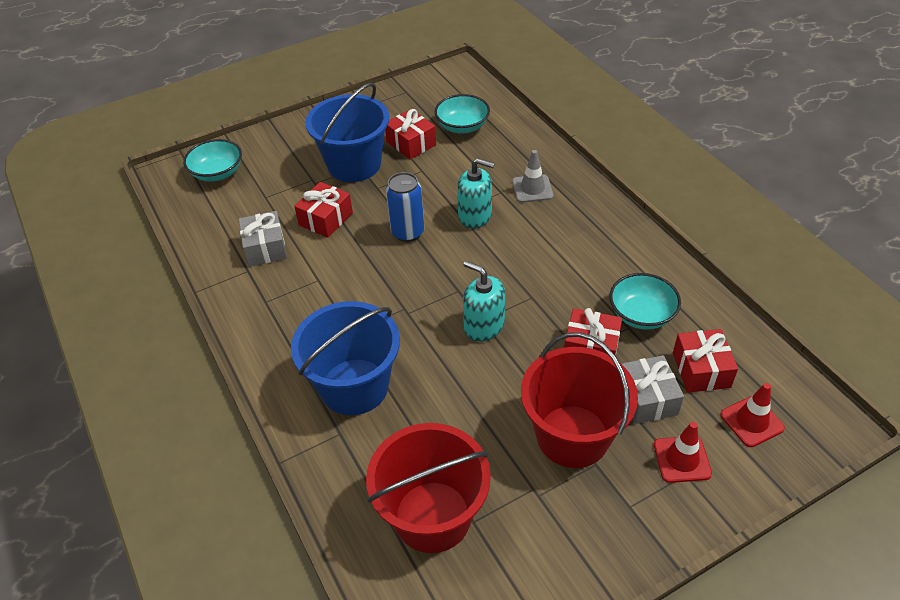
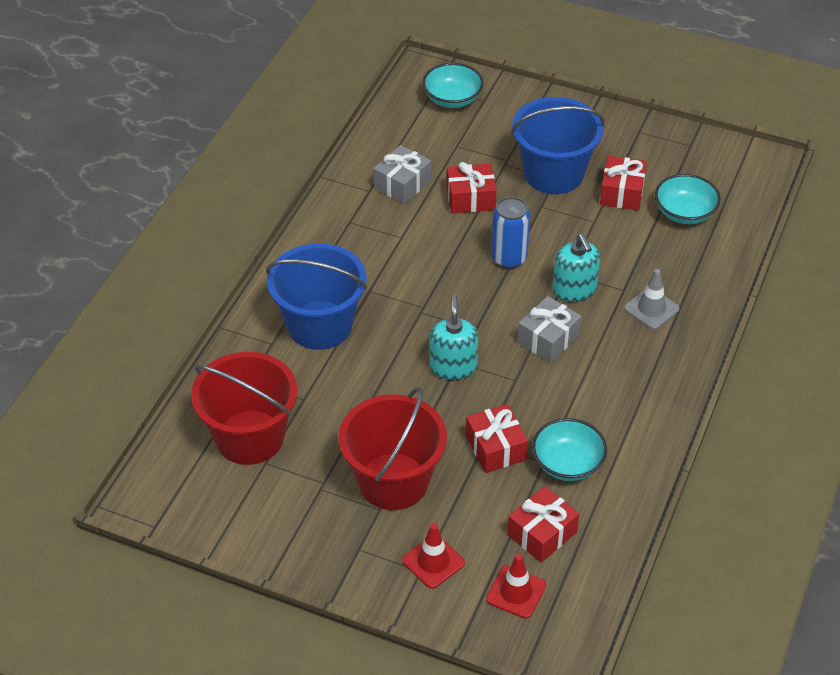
camera: 50 degrees right, 0 degrees up
(647, 398) = (475, 511): grey gift -> grey gift (548, 339)

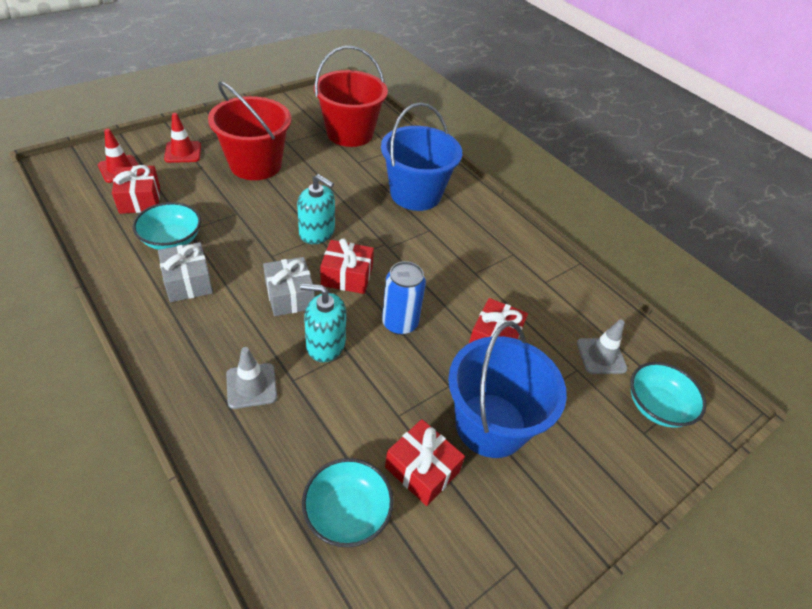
camera: 115 degrees right, 0 degrees up
(402, 184) = (541, 305): grey gift -> grey gift (188, 281)
(429, 137) = (601, 356): none -> grey traffic cone
(495, 448) = (227, 215): red gift -> red gift (347, 276)

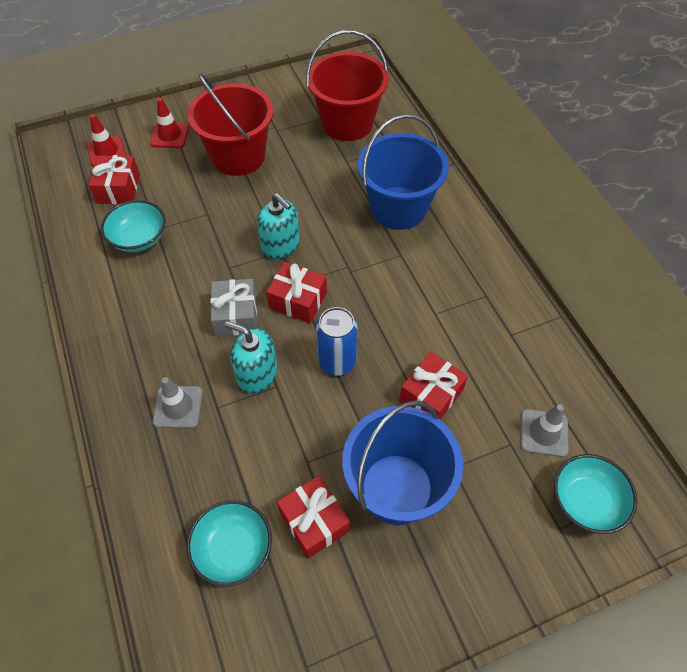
camera: 20 degrees right, 10 degrees up
(188, 281) = (144, 287): grey gift -> none

